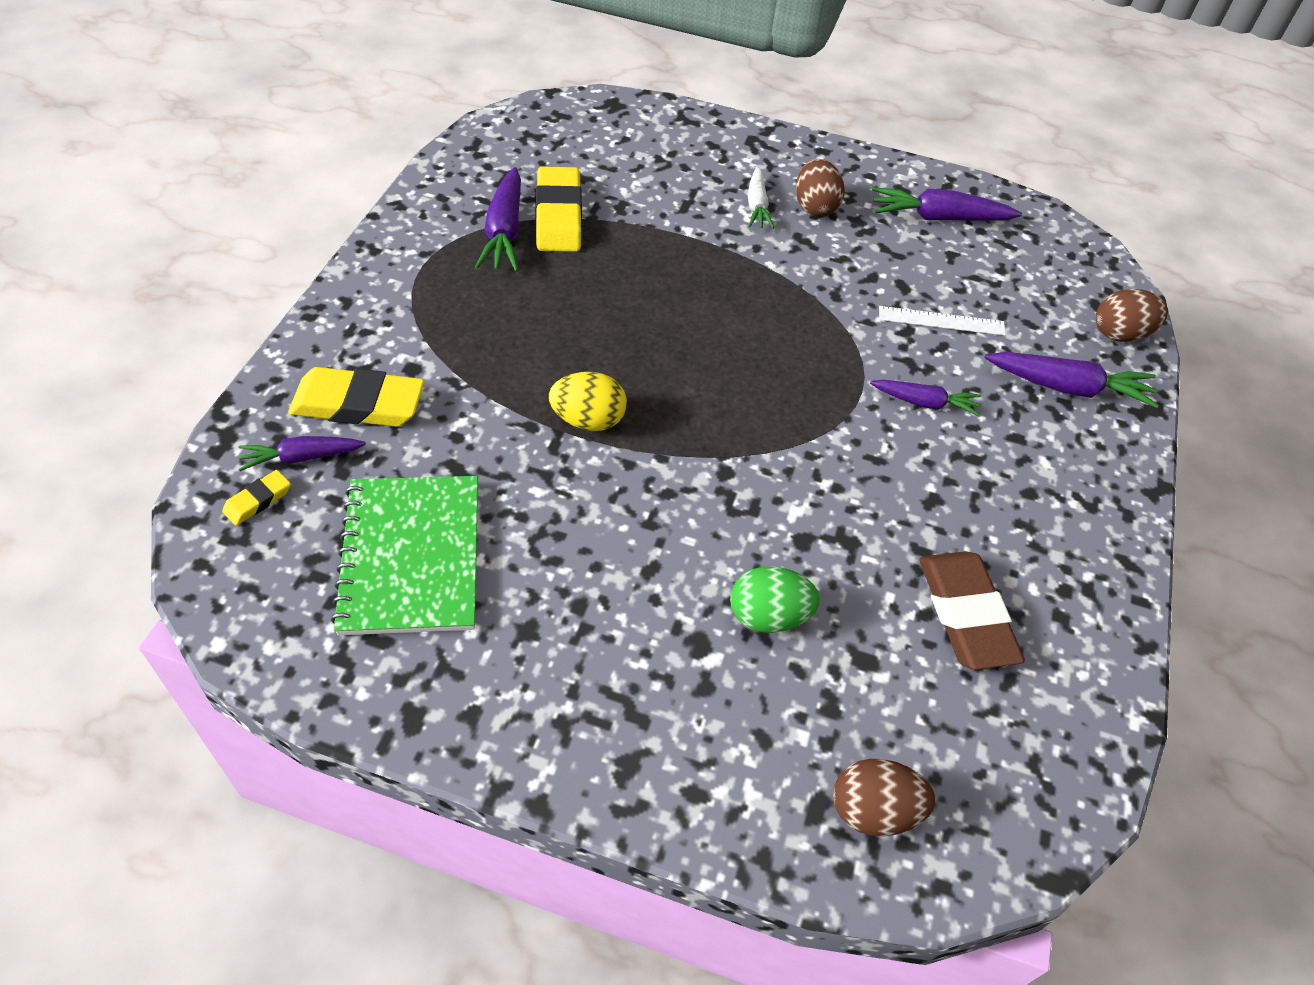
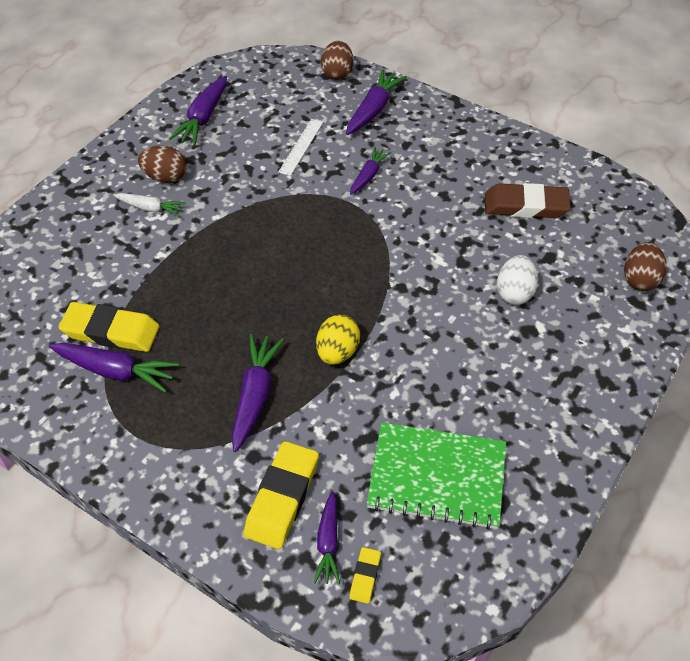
camera: 70 degrees left, 0 degrees up
(258, 500) = (365, 576): yellow eraser -> yellow eraser turned 45 degrees clockwise
(499, 353) = (255, 395): none -> purple carrot
(768, 616) = (514, 292): green egg -> white egg

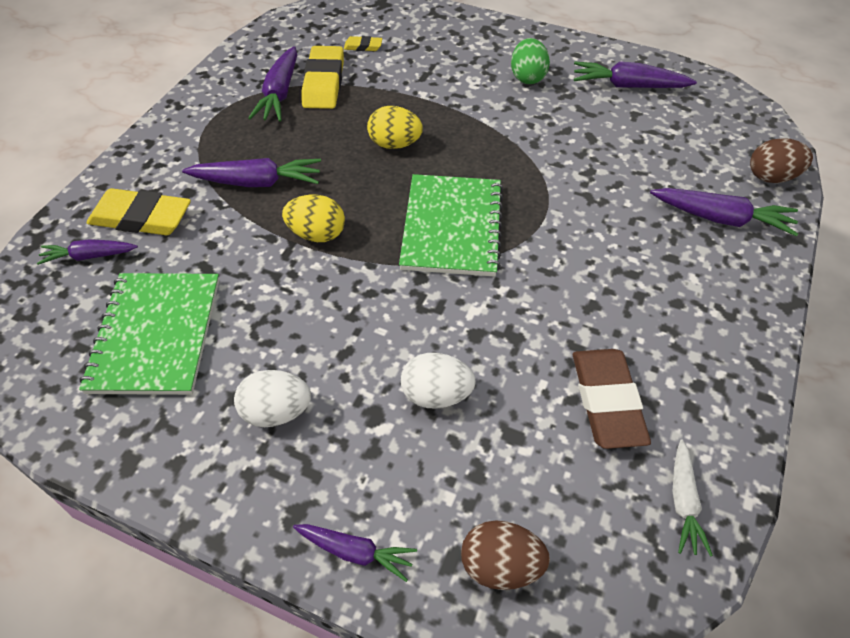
camera: 80 degrees right, 0 degrees up
(151, 208) = (481, 76): white carrot -> white carrot (683, 502)
(165, 177) = (527, 77): brown egg -> green egg
(231, 284) = (395, 144): none -> yellow egg
(301, 147) = (619, 164): white ruler -> none
(348, 259) = (452, 227): none -> green notebook
(365, 576) = (48, 287): yellow eraser -> yellow eraser (363, 46)
(368, 175) = (596, 228): purple carrot -> purple carrot (356, 552)
(523, 390) = (276, 412): none -> white egg

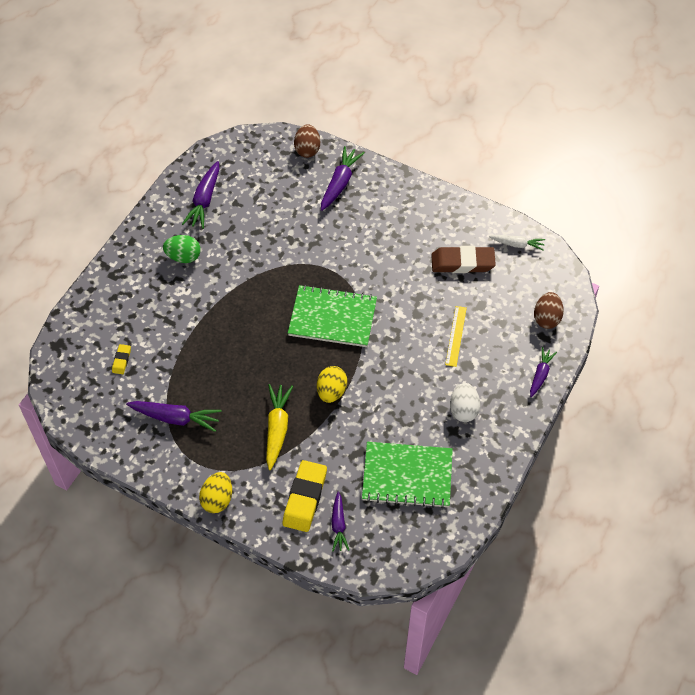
camera: 85 degrees left, 5 degrees up
(257, 182) = (277, 428): purple carrot -> yellow carrot
(324, 83) = (166, 388): yellow eraser -> none
(395, 144) = (248, 344): yellow egg -> yellow egg (217, 499)
(436, 395) = (456, 336): white egg -> yellow ruler

